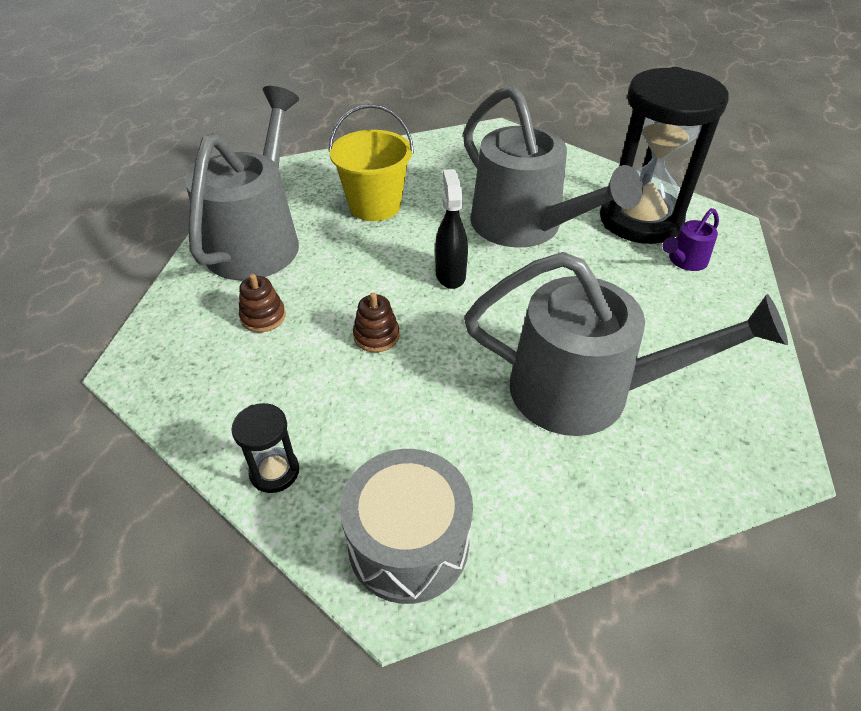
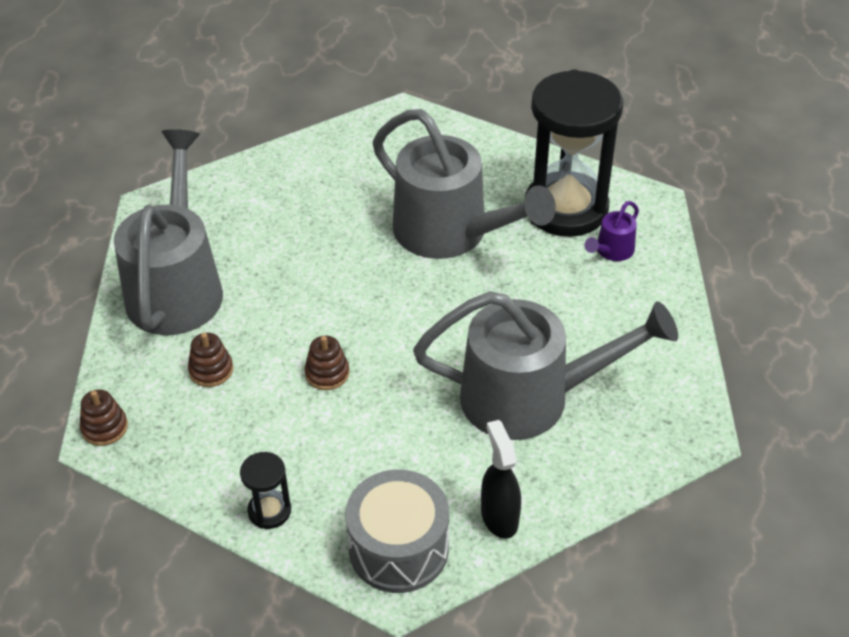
camera: 10 degrees left, 0 degrees up
(140, 356) = (104, 427): none -> brown stacking toy
(375, 206) = (289, 228): yellow bucket -> none
(450, 275) = (384, 299): black spray bottle -> black spray bottle (499, 517)

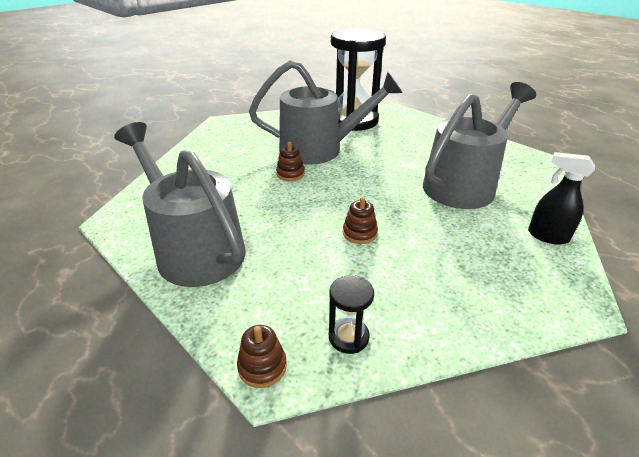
camera: 45 degrees left, 10 degrees down
(211, 370) = (288, 276): brown stacking toy -> brown stacking toy (290, 174)
(269, 511) = (453, 324): black hourglass -> black hourglass (348, 337)
(398, 548) = (543, 285): grey drum -> none
(611, 251) = (396, 124): purple watering can -> none

